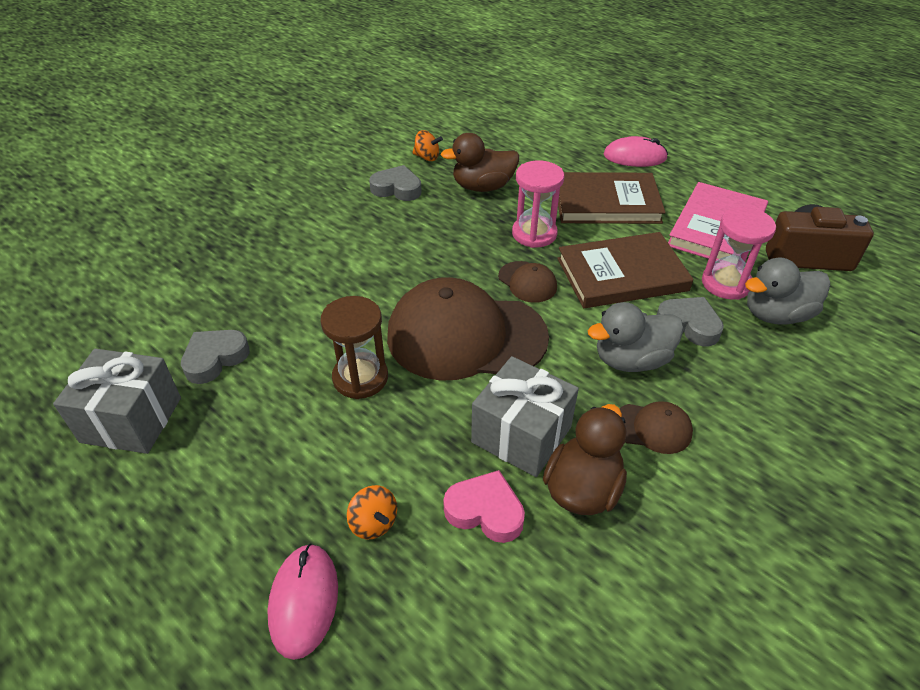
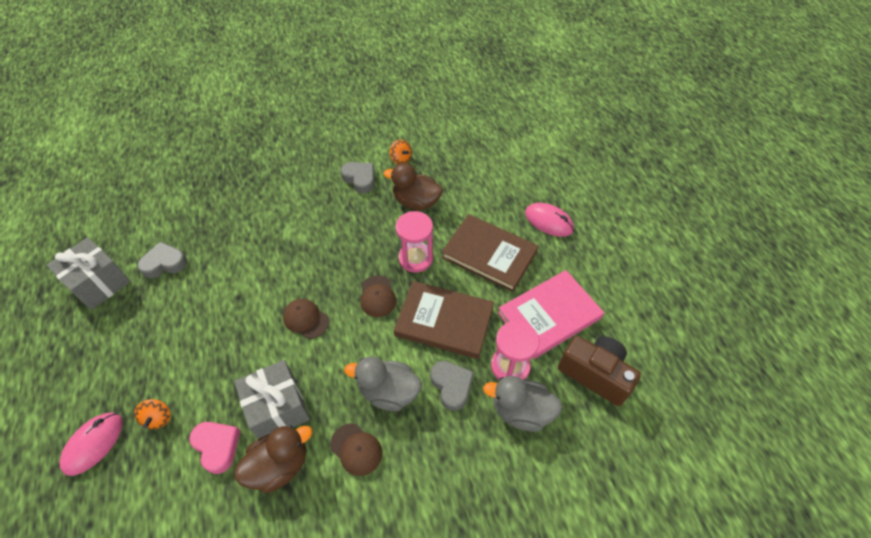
camera: 30 degrees right, 10 degrees up
(360, 378) = (225, 317): brown hourglass -> none
(466, 336) = (306, 319): brown cap -> brown cap, size x0.43

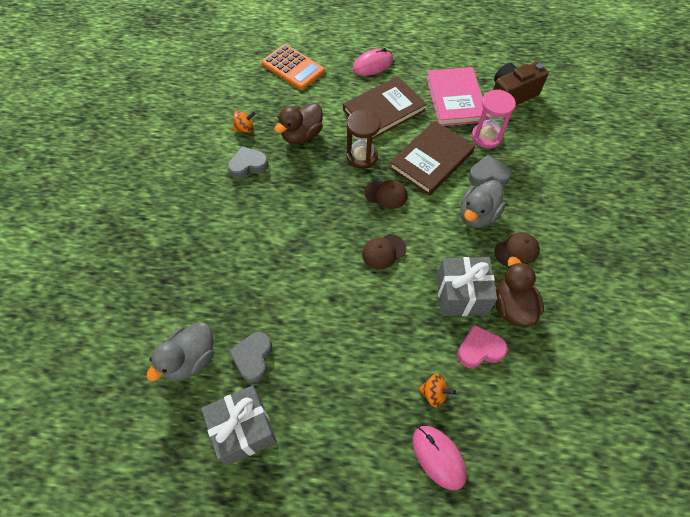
camera: 65 degrees left, 5 degrees up
(416, 258) = (362, 156): pink hourglass -> brown hourglass
(499, 161) = (293, 68): none -> orange calculator
(521, 411) = (523, 144): grey duck -> grey duck (190, 359)

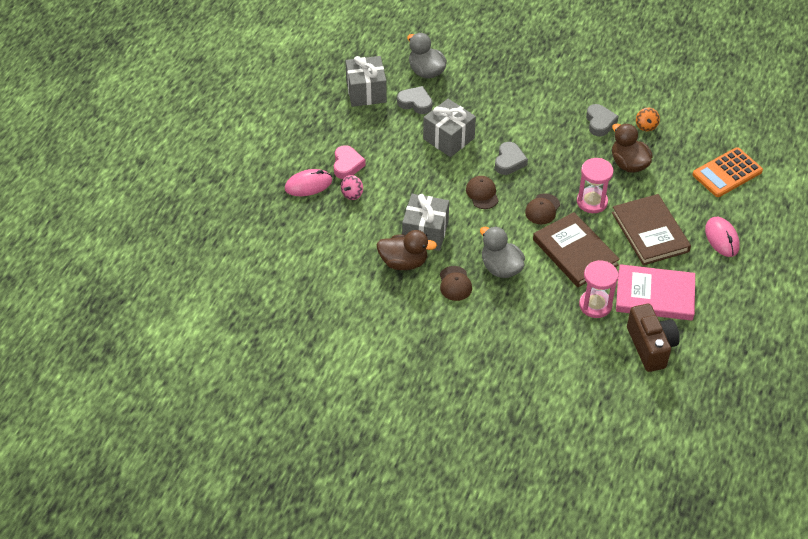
camera: 105 degrees right, 10 degrees down
(307, 304) = (448, 138): none -> grey gift
(362, 156) = (592, 202): brown hourglass -> pink hourglass
(434, 393) = (352, 194): orange spinning top -> pink spinning top
(479, 349) = (375, 230): pink heart -> pink heart (347, 165)
(488, 175) = (545, 290): grey heart -> grey heart (509, 161)

